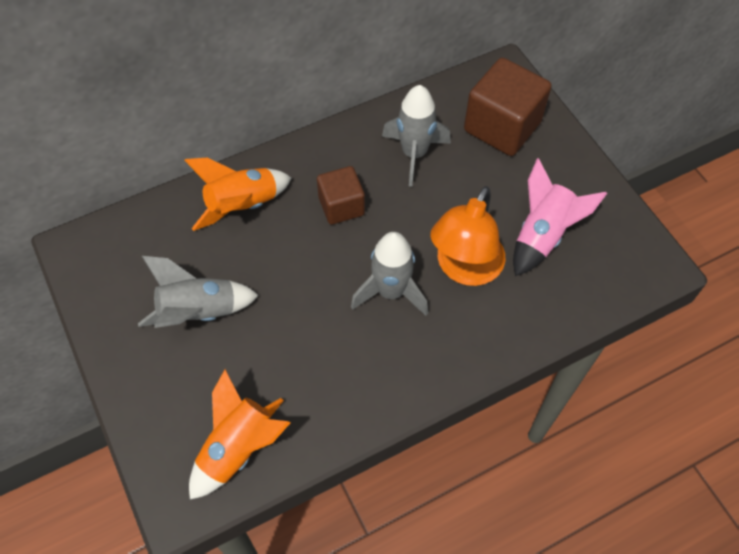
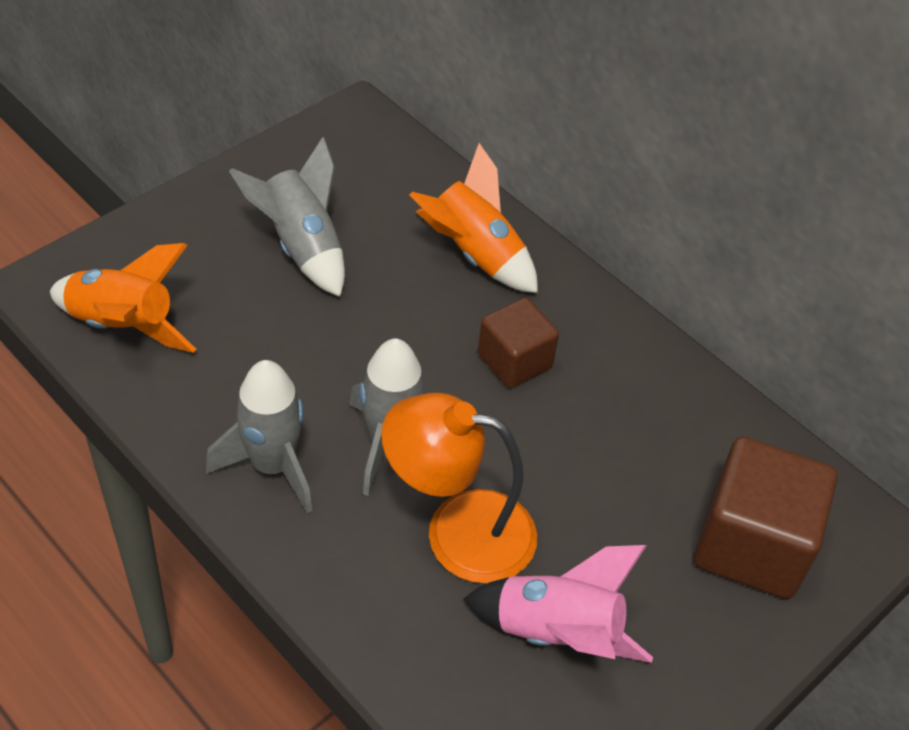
camera: 70 degrees right, 10 degrees down
(414, 154) = (643, 432): grey rocket -> grey rocket (272, 466)

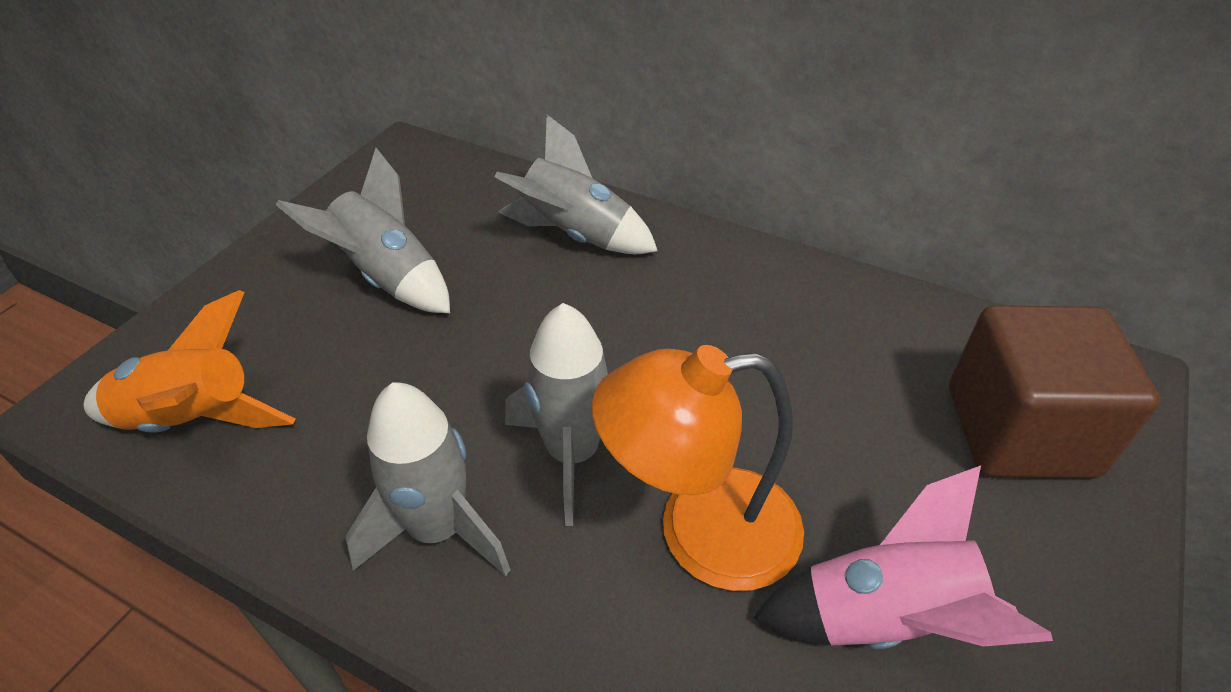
camera: 15 degrees left, 5 degrees down
(474, 255) = (575, 236): orange rocket -> grey rocket
(514, 361) = (666, 322): brown cube -> none

